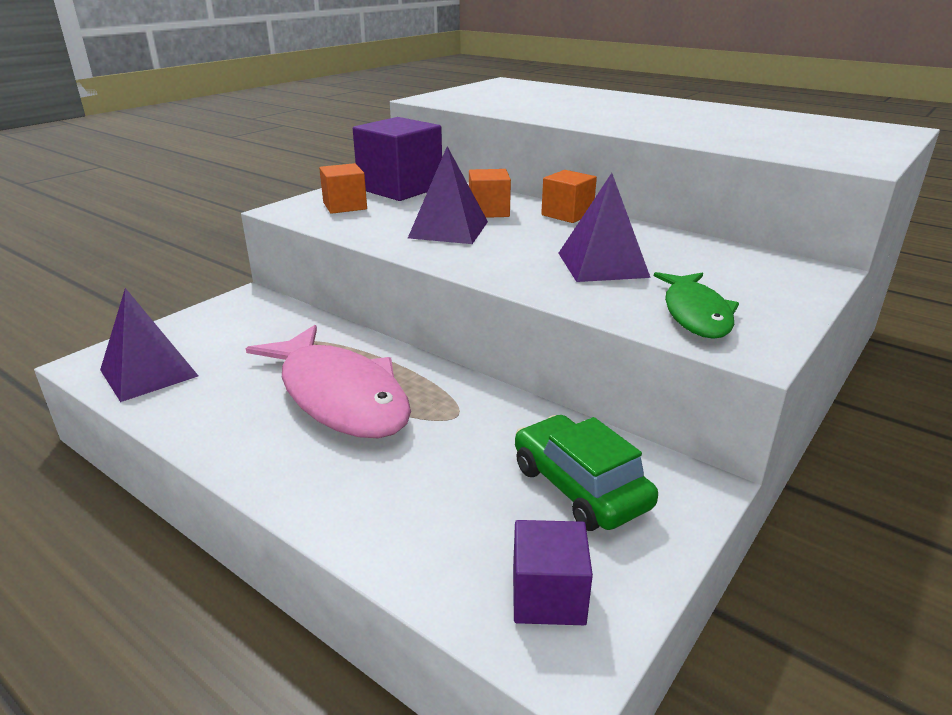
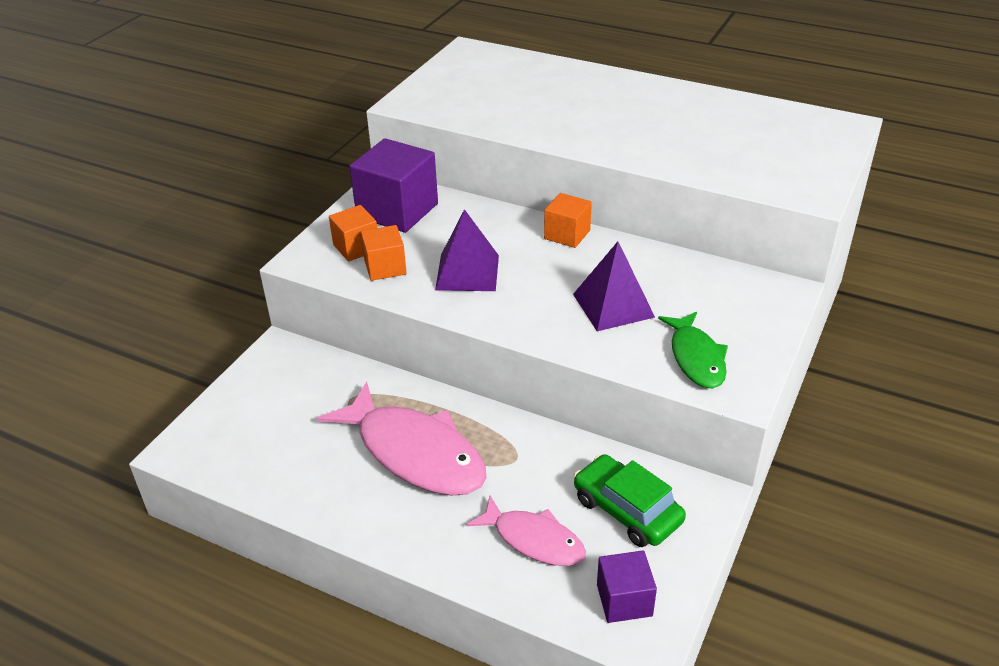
camera: 10 degrees left, 10 degrees up
(149, 373) = (238, 453): purple pyramid -> none
(445, 502) = (534, 540): none -> pink fish
(489, 211) = (494, 239): orange cube -> orange cube (385, 267)

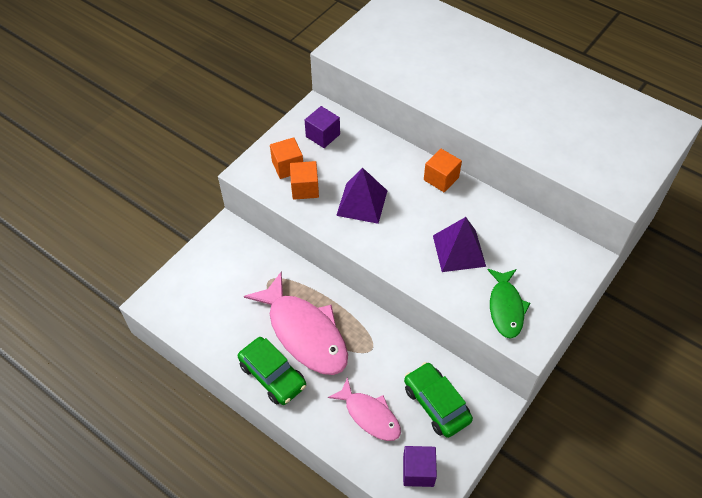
camera: 10 degrees right, 15 degrees up
(378, 512) = (273, 375): none -> green car
(397, 210) = (323, 135): purple cube -> purple cube, size x0.56

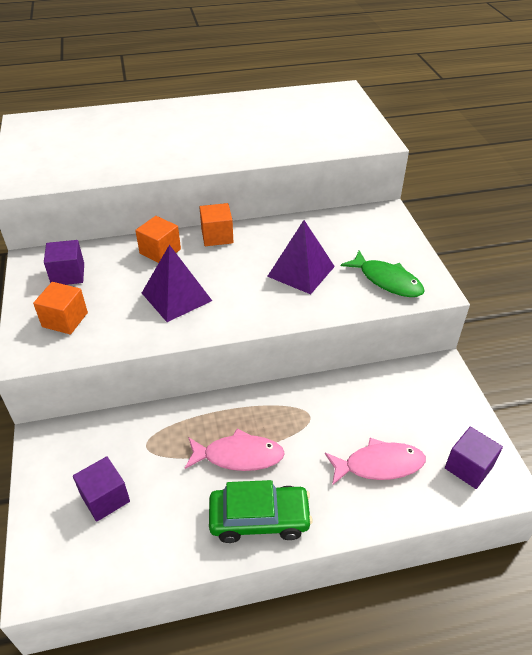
camera: 50 degrees left, 10 degrees down
(219, 290) = (105, 498): none -> purple cube
(304, 333) = (238, 456): pink fish -> pink fish, size x0.58
(305, 188) = (107, 324): orange cube -> orange cube (160, 251)
(436, 404) = (409, 407): green car -> none

